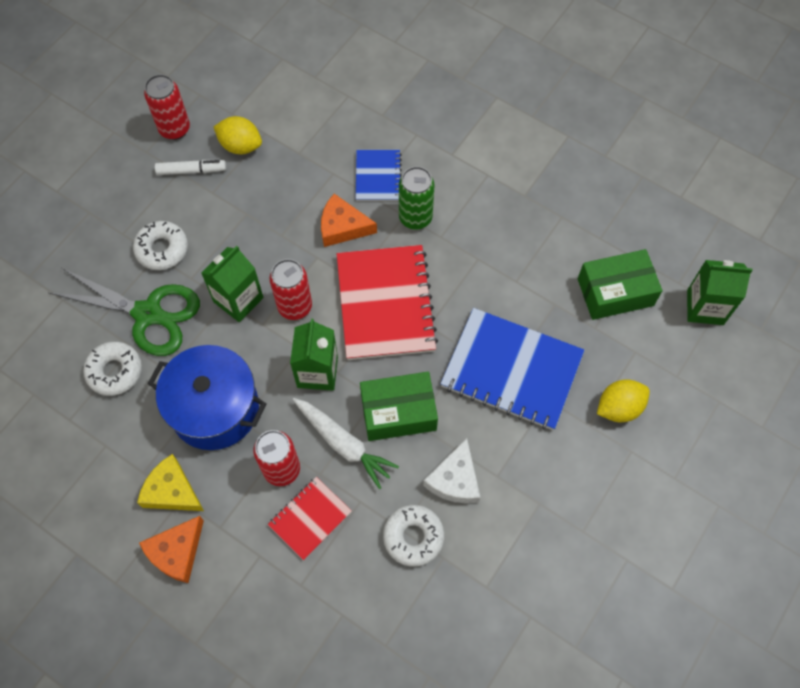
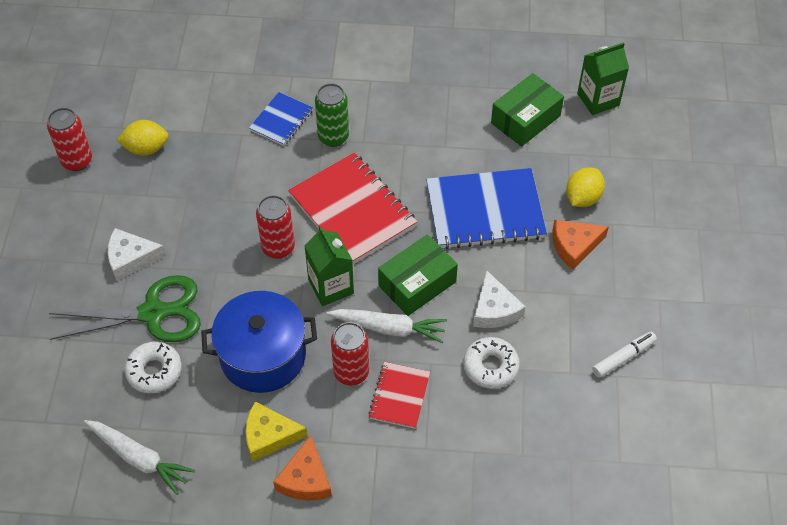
camera: 30 degrees left, 10 degrees down
(52, 449) = (139, 458): none -> white carrot
(162, 249) = (131, 258): white donut -> white cheese
(191, 171) = (115, 186): white marker -> white marker (623, 357)
(238, 300) = (226, 265): green carton -> none
(342, 227) = (277, 170): orange cheese -> orange cheese (574, 246)
(378, 176) = (281, 120): blue notebook -> blue notebook turned 60 degrees clockwise

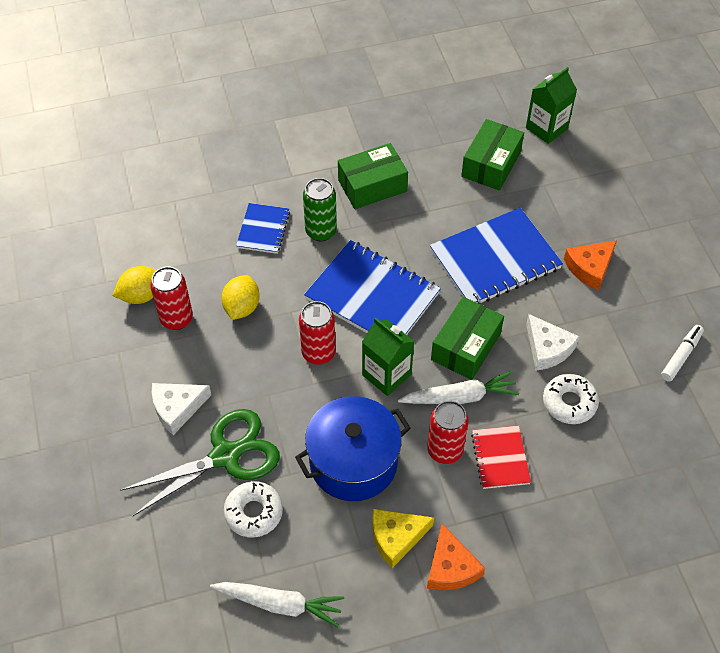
camera: 20 degrees left, 0 degrees up
(77, 161) = (76, 328): red can -> red can (176, 319)
(352, 210) = (372, 296): red notebook -> blue notebook
(401, 108) = (372, 186): none -> green box
(582, 198) = (576, 222): yellow lemon -> yellow lemon (242, 307)

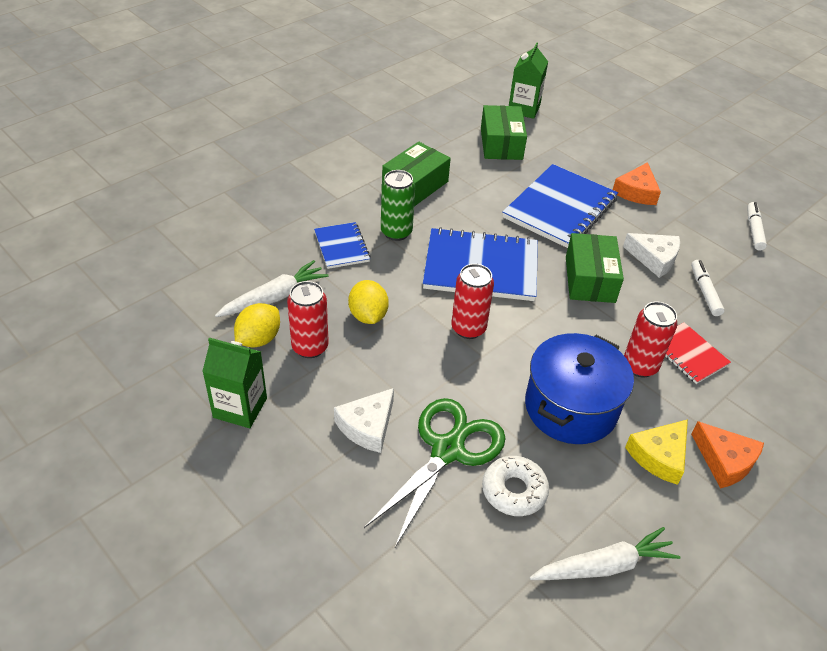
camera: 30 degrees left, 10 degrees down
(386, 375) = (542, 324): green carton -> green carton (240, 408)
(460, 397) = (617, 319): white carrot -> white carrot (274, 297)
(569, 403) = (704, 292): white donut -> white marker

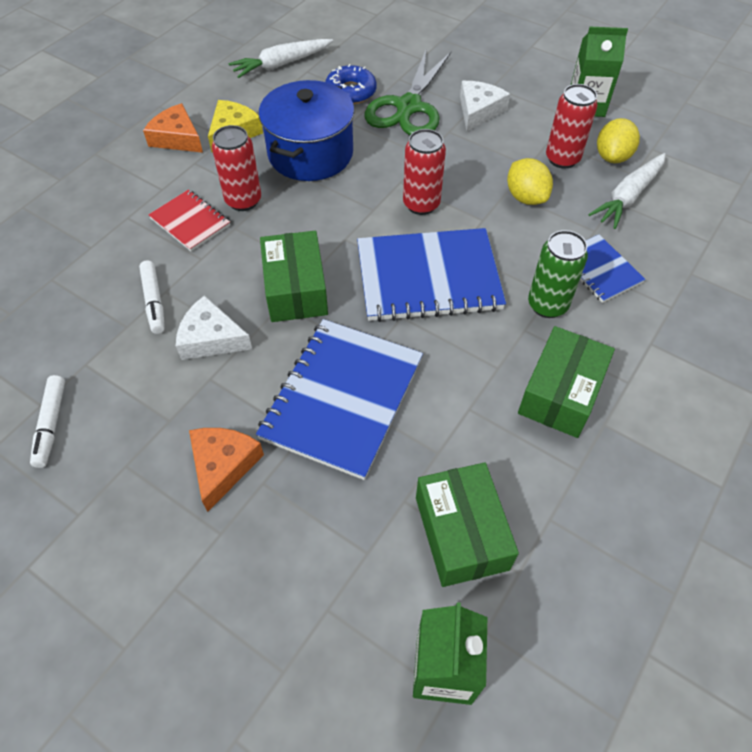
camera: 170 degrees right, 10 degrees up
(514, 491) = (350, 92): white donut -> blue donut

